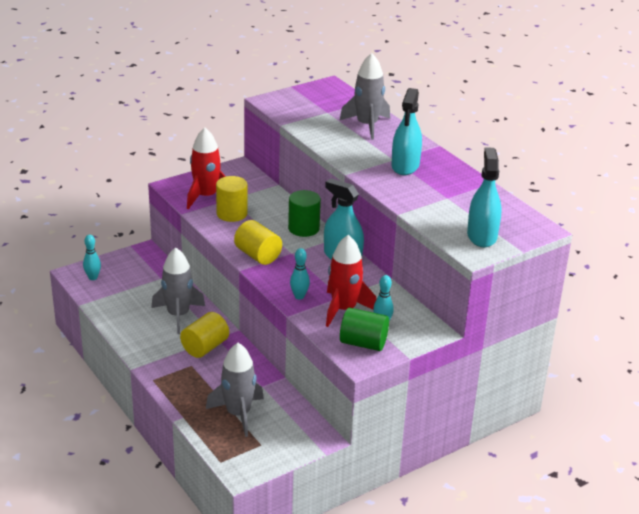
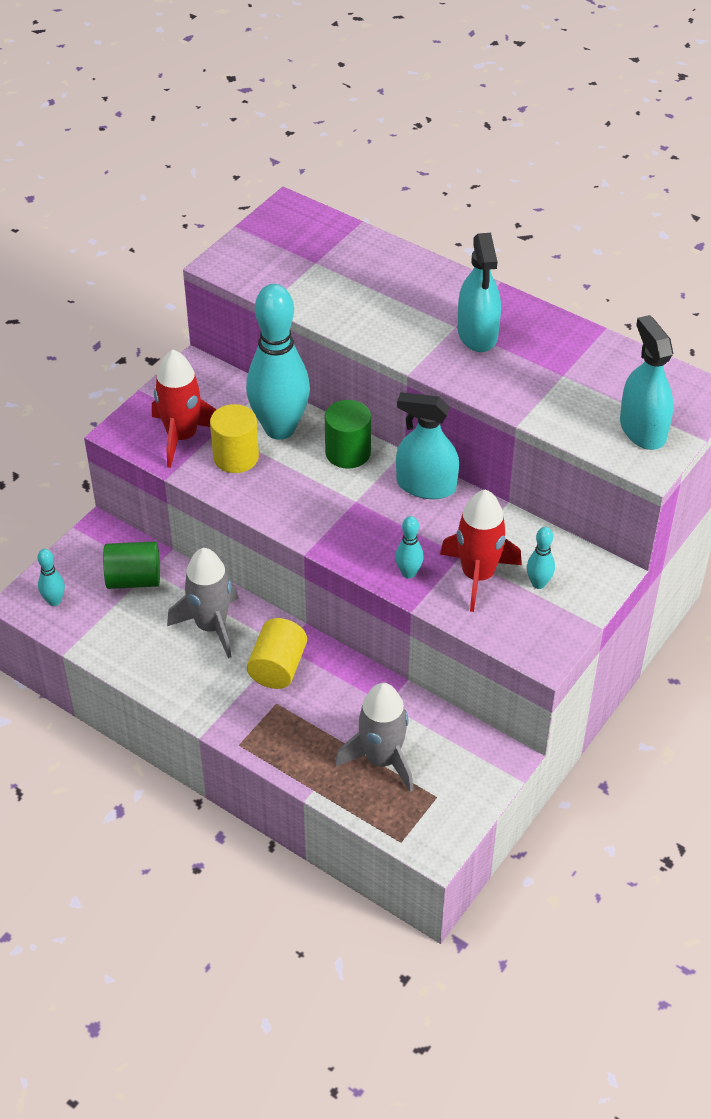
camera: 20 degrees left, 15 degrees up
(258, 255) = (314, 520): yellow cylinder -> none
(269, 207) = (280, 429): none -> turquoise bowling pin
(363, 343) = (532, 623): green cylinder -> green cylinder (134, 579)
(367, 125) = (384, 272): grey rocket -> none

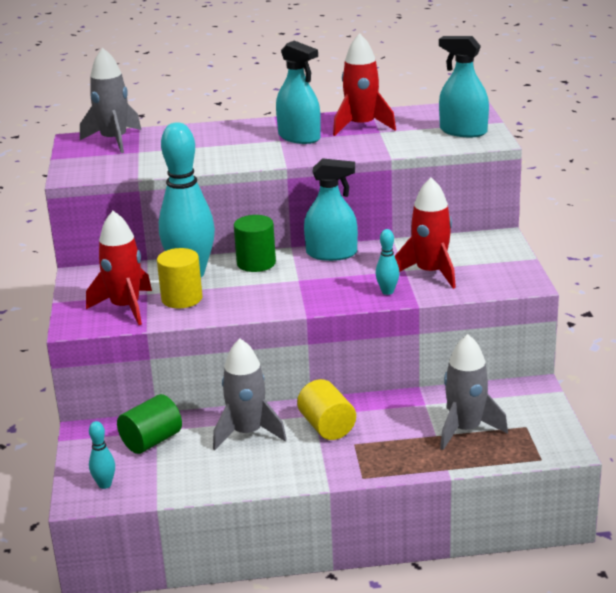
camera: 40 degrees left, 20 degrees down
(315, 231) = (114, 140): none -> grey rocket
(426, 485) = (331, 253): turquoise spray bottle -> turquoise spray bottle turned 150 degrees counterclockwise
(538, 583) = (470, 259): turquoise bowling pin -> none
(557, 355) = (361, 126): none -> red rocket

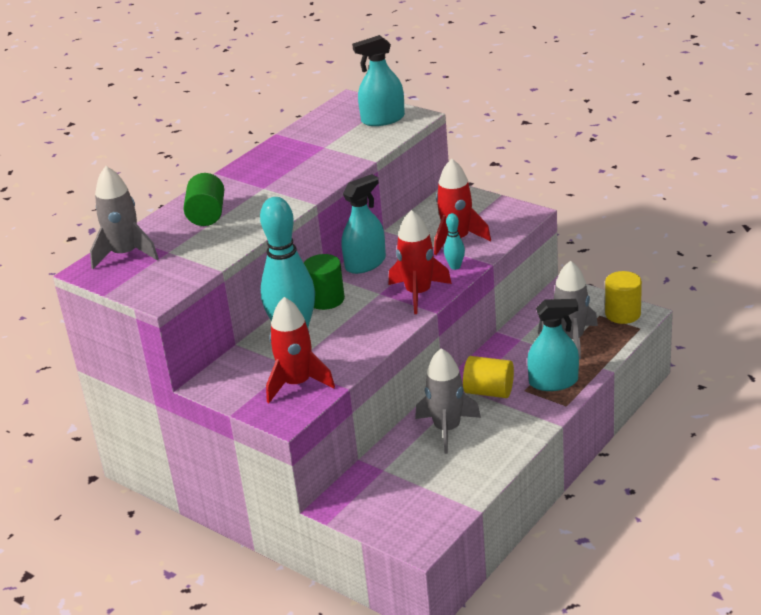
camera: 45 degrees left, 5 degrees up
(105, 484) = (419, 524): turquoise bowling pin -> none
(151, 441) = (394, 478): green cylinder -> green cylinder (207, 215)
(182, 298) = (325, 353): yellow cylinder -> yellow cylinder (622, 314)
(299, 137) = (274, 179): turquoise spray bottle -> turquoise spray bottle (553, 382)
(361, 126) = (302, 149): red rocket -> red rocket (418, 293)

